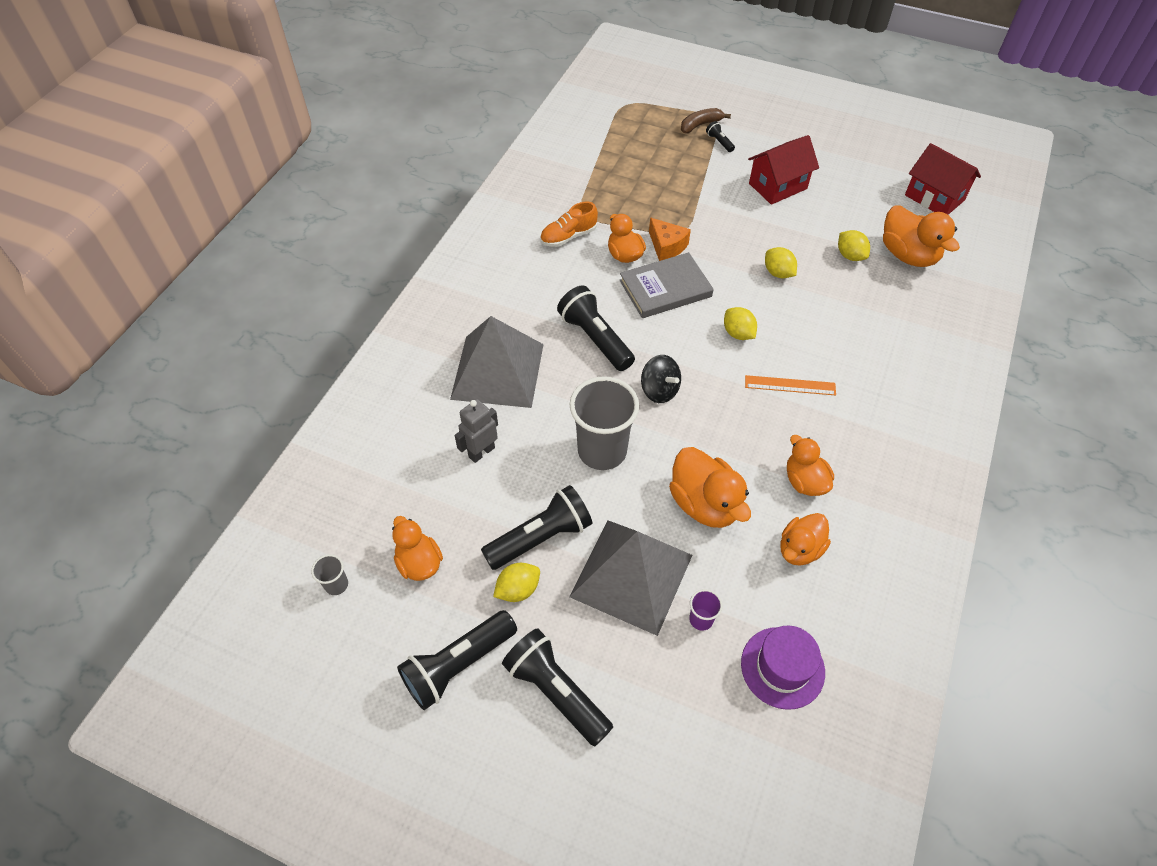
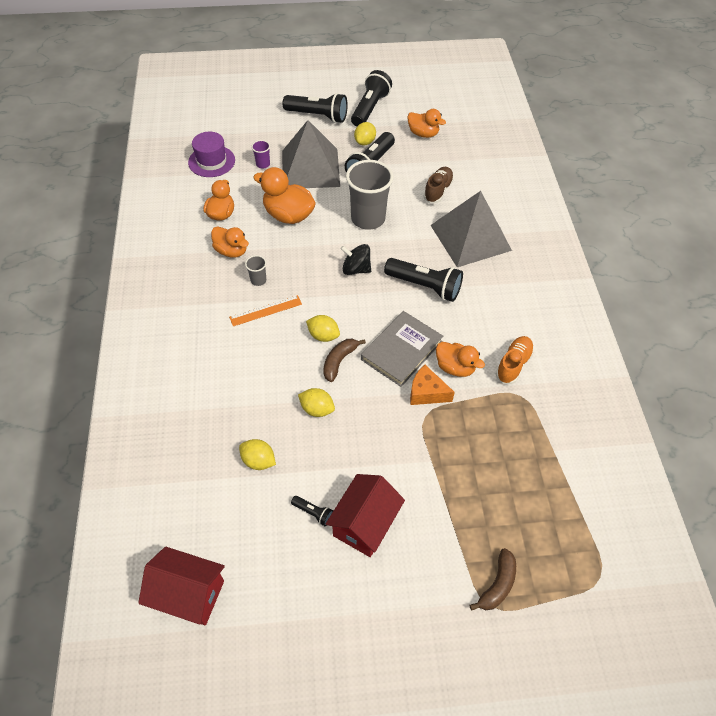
camera: 150 degrees right, 0 degrees up
(336, 585) = (453, 112): grey cup -> grey cup (258, 280)
(481, 452) = (438, 190): grey robot -> brown shoe
(719, 142) = (460, 565): black flashlight -> black flashlight (313, 513)
(734, 303) = (339, 361): none -> brown banana
(908, 255) = (202, 489): orange duck -> none

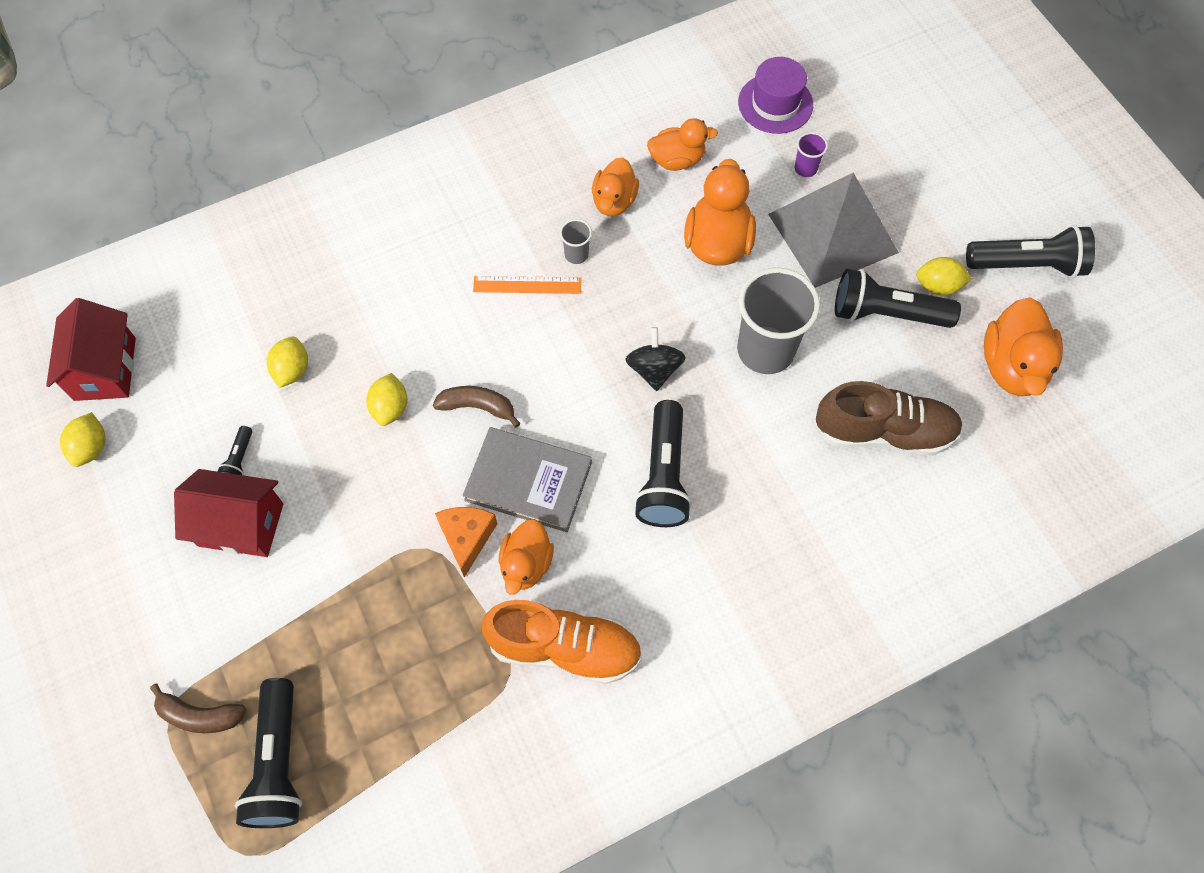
camera: 70 degrees right, 10 degrees up
(266, 311) = (527, 285): orange ruler -> orange ruler turned 45 degrees counterclockwise
(318, 116) = (960, 198): black flashlight -> black flashlight (279, 762)
(323, 335) = (513, 371): yellow lemon -> yellow lemon (91, 448)
(423, 134) = (1012, 366): orange duck -> orange duck, size x1.51
(438, 190) = (884, 432): brown shoe -> brown shoe, size x1.58
(470, 237) = (800, 513): grey pyramid -> none
(513, 364) = (564, 648): orange shoe -> orange shoe, size x1.58

